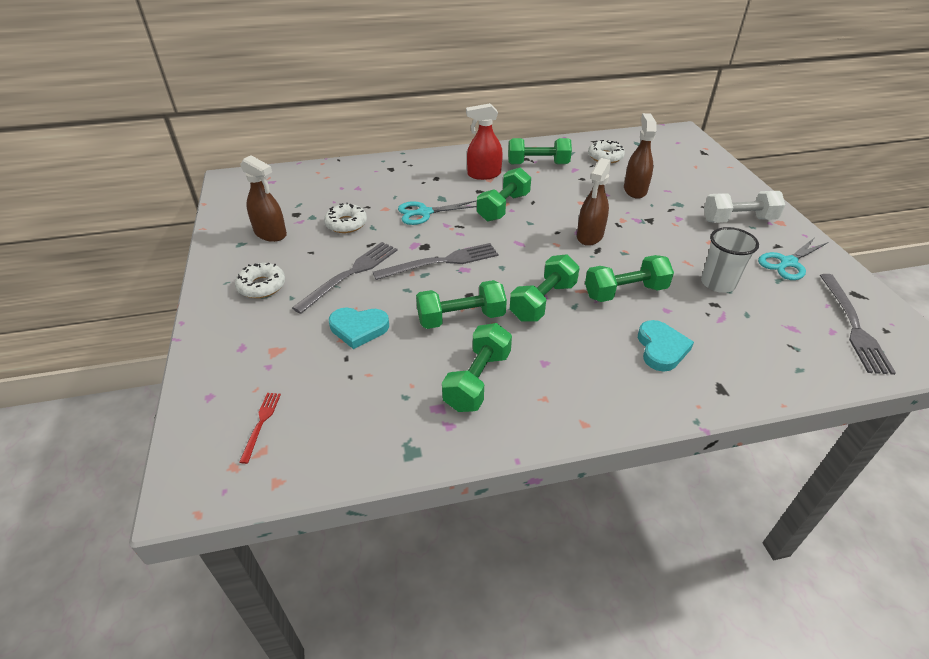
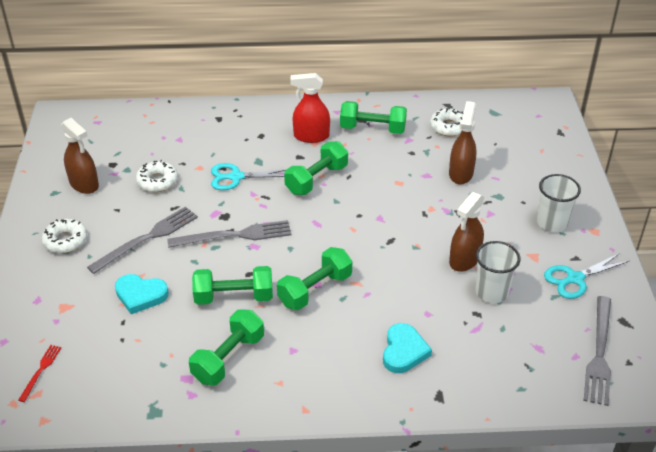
camera: 10 degrees right, 0 degrees up
(589, 236) = (389, 224): brown spray bottle -> brown spray bottle (464, 260)
(625, 292) = (396, 290): green dumbbell -> none
(738, 220) = (551, 223): white dumbbell -> white cup

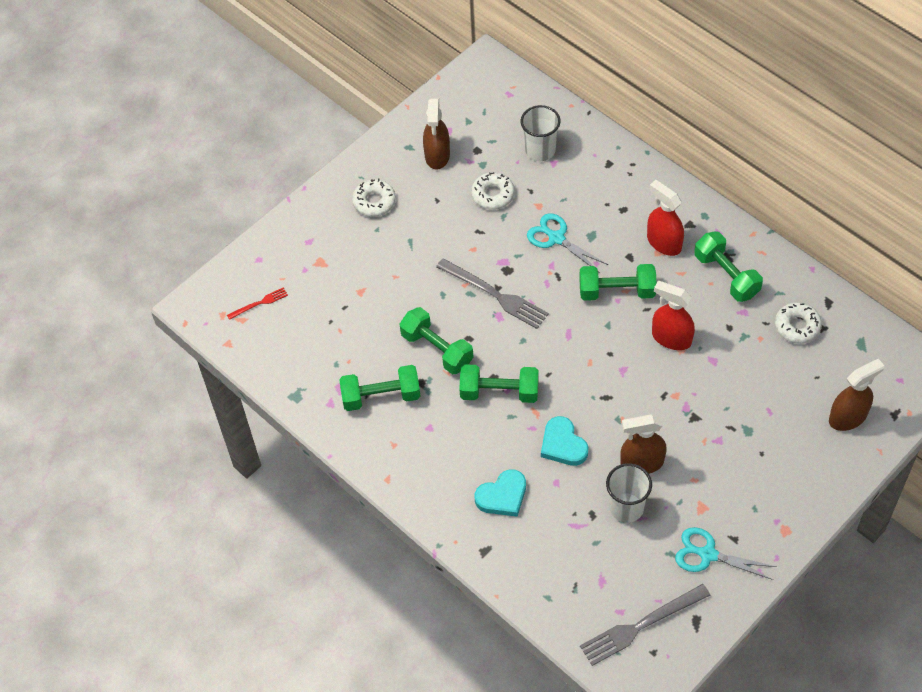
camera: 50 degrees right, 15 degrees up
(140, 295) = (377, 294): turquoise heart -> turquoise heart (563, 444)
(147, 238) = (431, 246): grey fork -> none
(385, 181) = (671, 338): none -> red spray bottle
(461, 173) = (744, 382): brown spray bottle -> brown spray bottle (848, 417)
(551, 223) = (758, 492): white cup -> white cup (540, 150)

